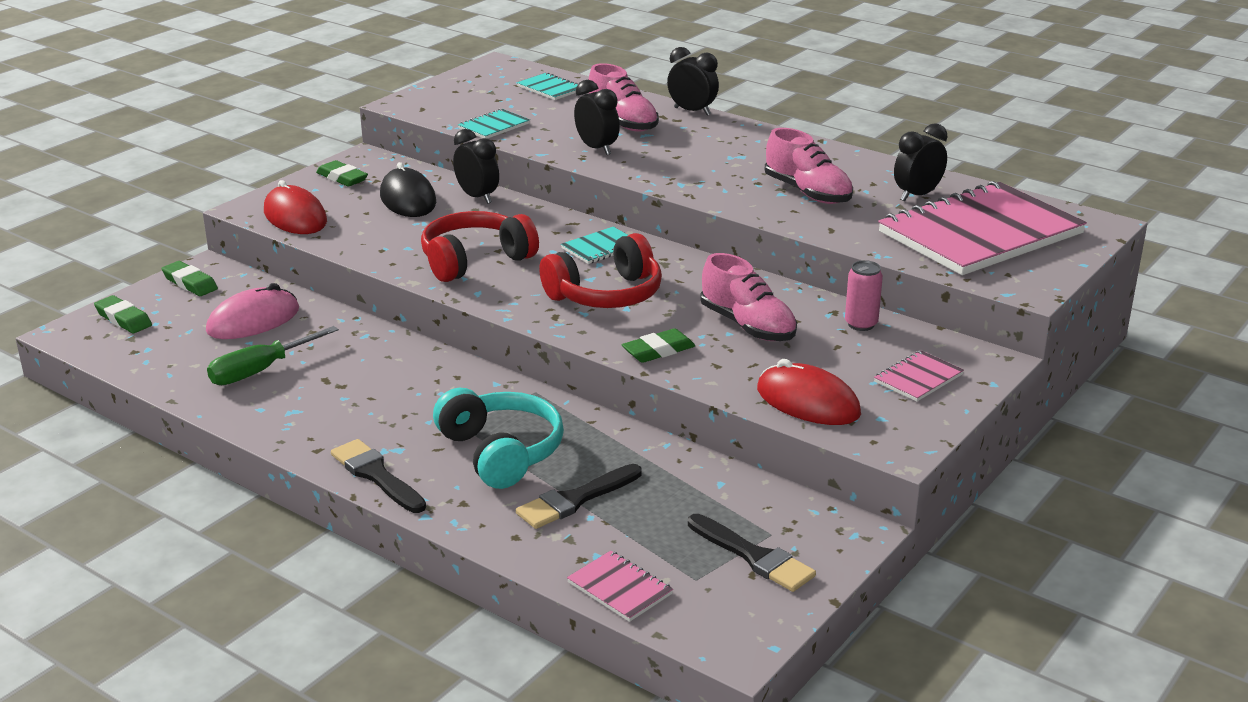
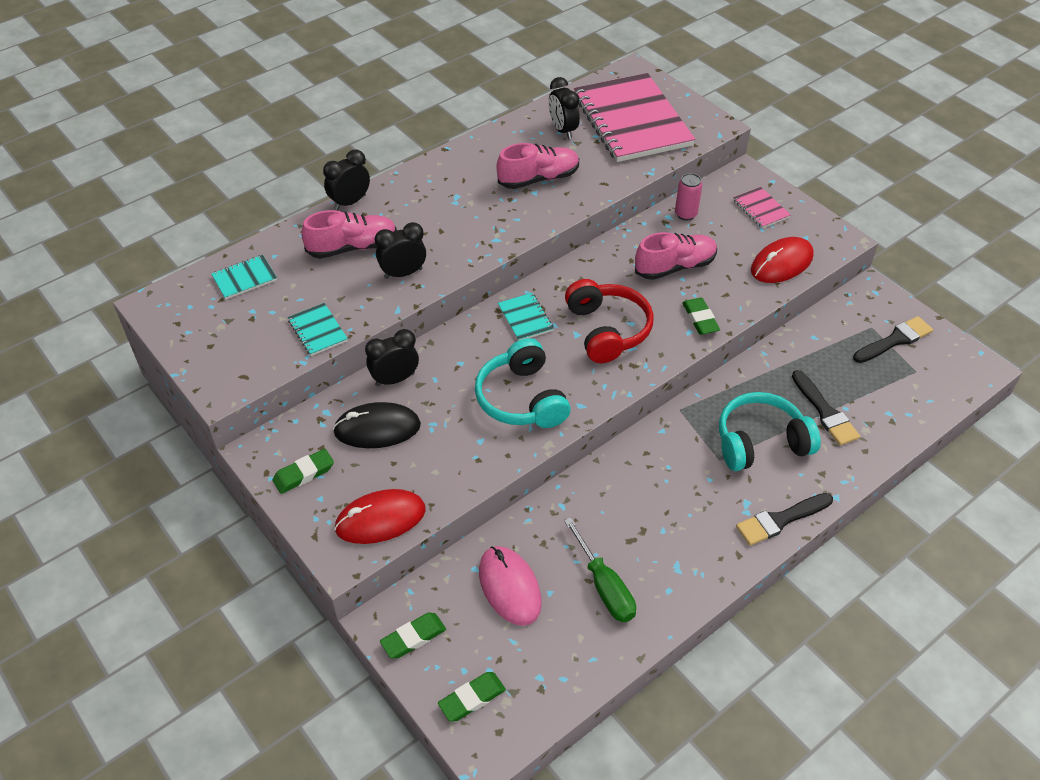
camera: 75 degrees left, 20 degrees up
(475, 260) = (521, 399): red headphones -> turquoise headphones
(620, 588) = (924, 408): pink notebook -> none

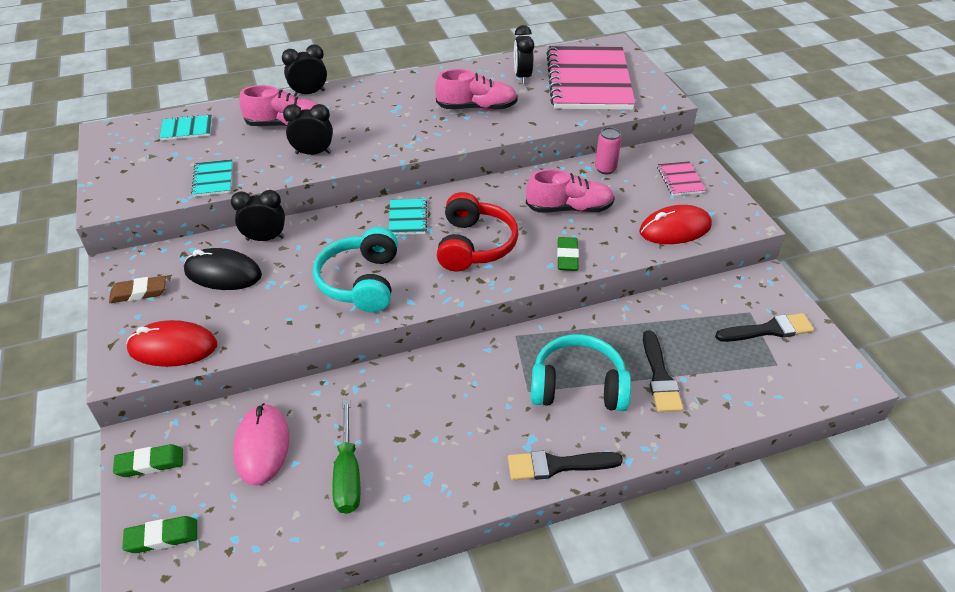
camera: 20 degrees right, 5 degrees down
(304, 474) = (139, 292): green eraser -> brown eraser

